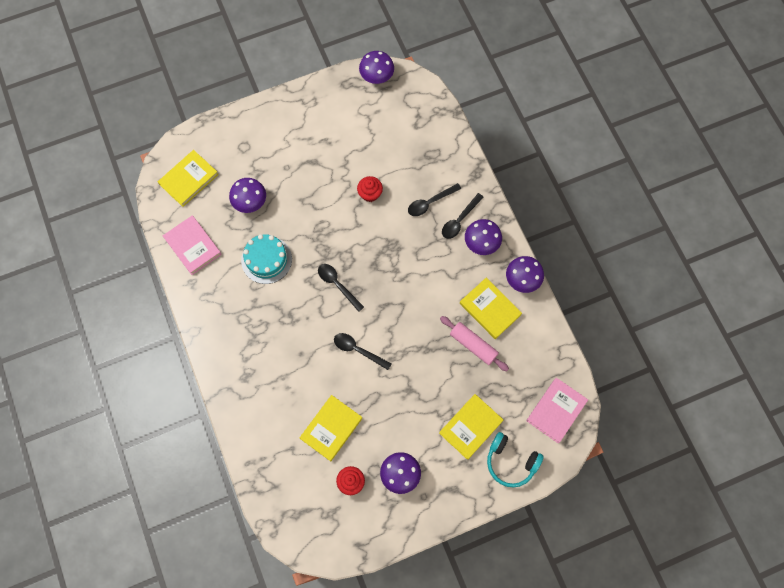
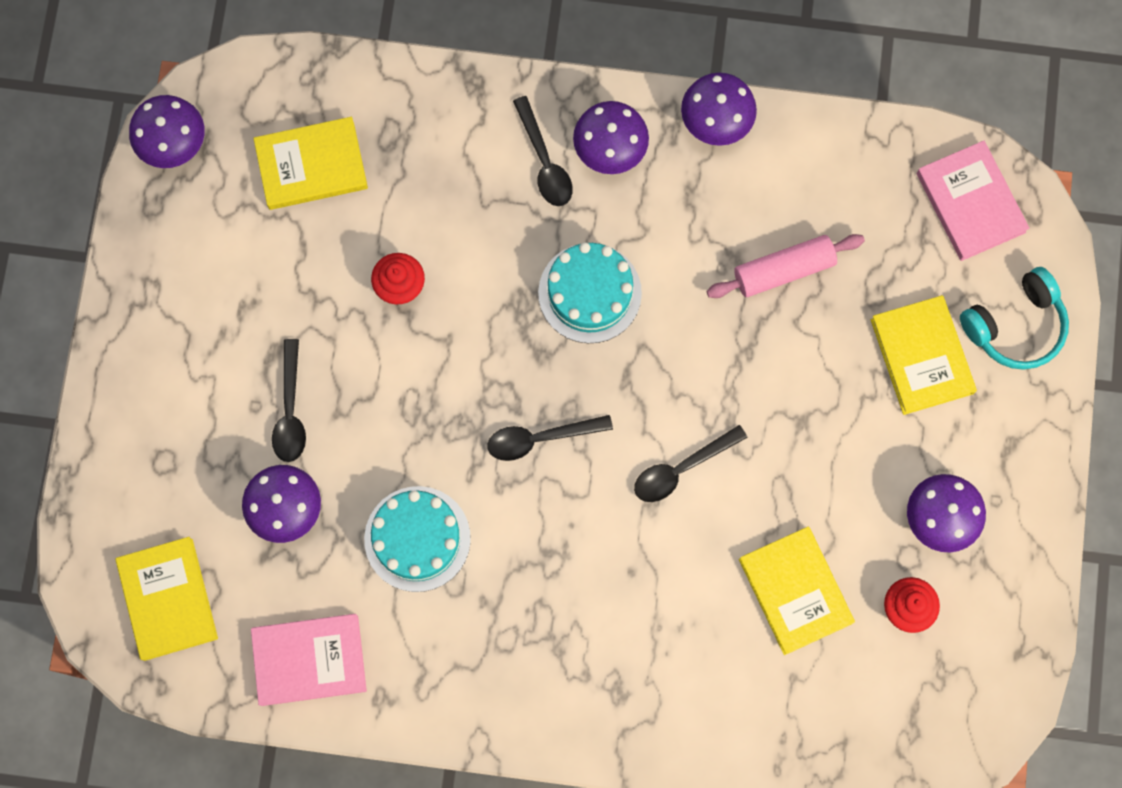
camera: 60 degrees left, 5 degrees up
(413, 270) = (589, 293): none -> turquoise cake
(430, 202) = (481, 192): black spoon -> black spoon (290, 410)
(490, 309) = (736, 206): yellow book -> yellow book (311, 166)

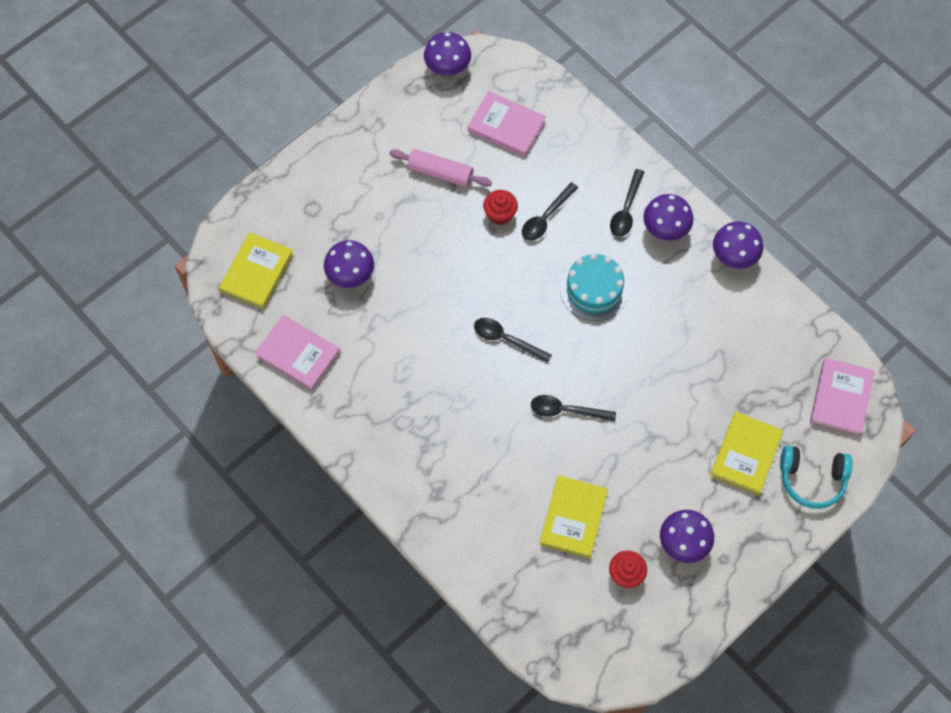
camera: 40 degrees right, 10 degrees down
(290, 410) = (394, 231): black spoon -> black spoon (546, 217)
(311, 166) = (506, 126): yellow book -> pink book
(417, 539) = (402, 339): turquoise cake -> none
(783, 270) = (707, 355): pink rolling pin -> pink rolling pin (440, 173)

